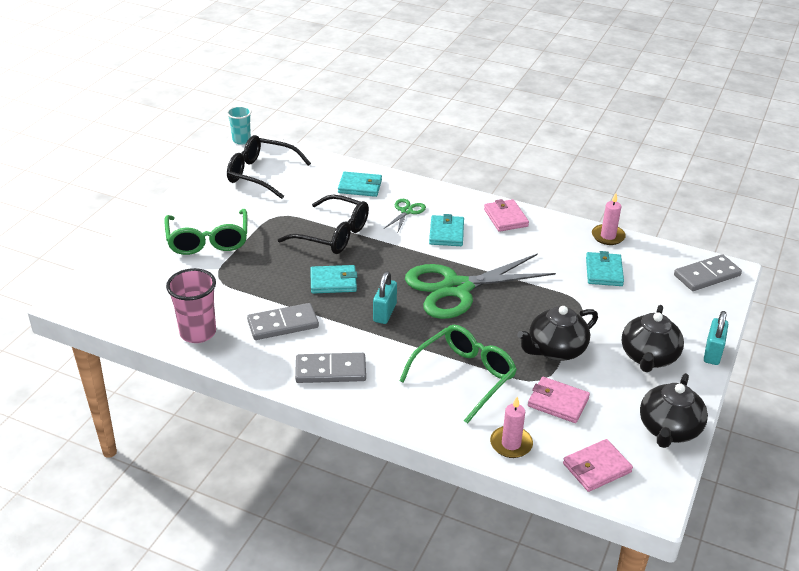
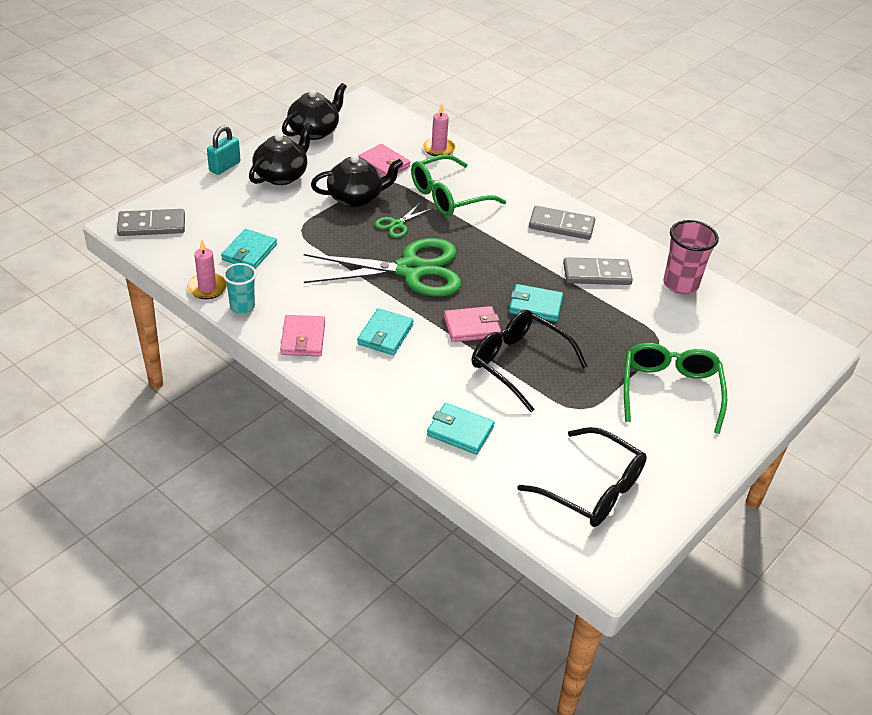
camera: 165 degrees left, 5 degrees up
(241, 140) = (614, 576): turquoise cup -> turquoise cup (242, 307)
(385, 313) = (494, 263): turquoise padlock -> none
(406, 211) = (417, 376): green scissors -> green scissors (397, 224)
(597, 468) = (386, 124): pink wallet -> pink wallet (472, 327)

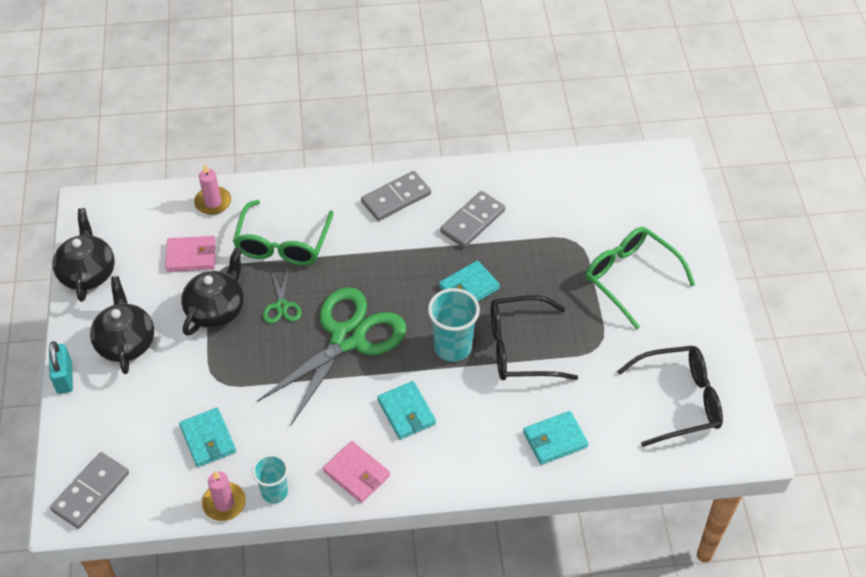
camera: 45 degrees left, 10 degrees up
(472, 327) = (452, 347): pink wallet -> turquoise cup
(680, 284) = (533, 180): pink cup -> none

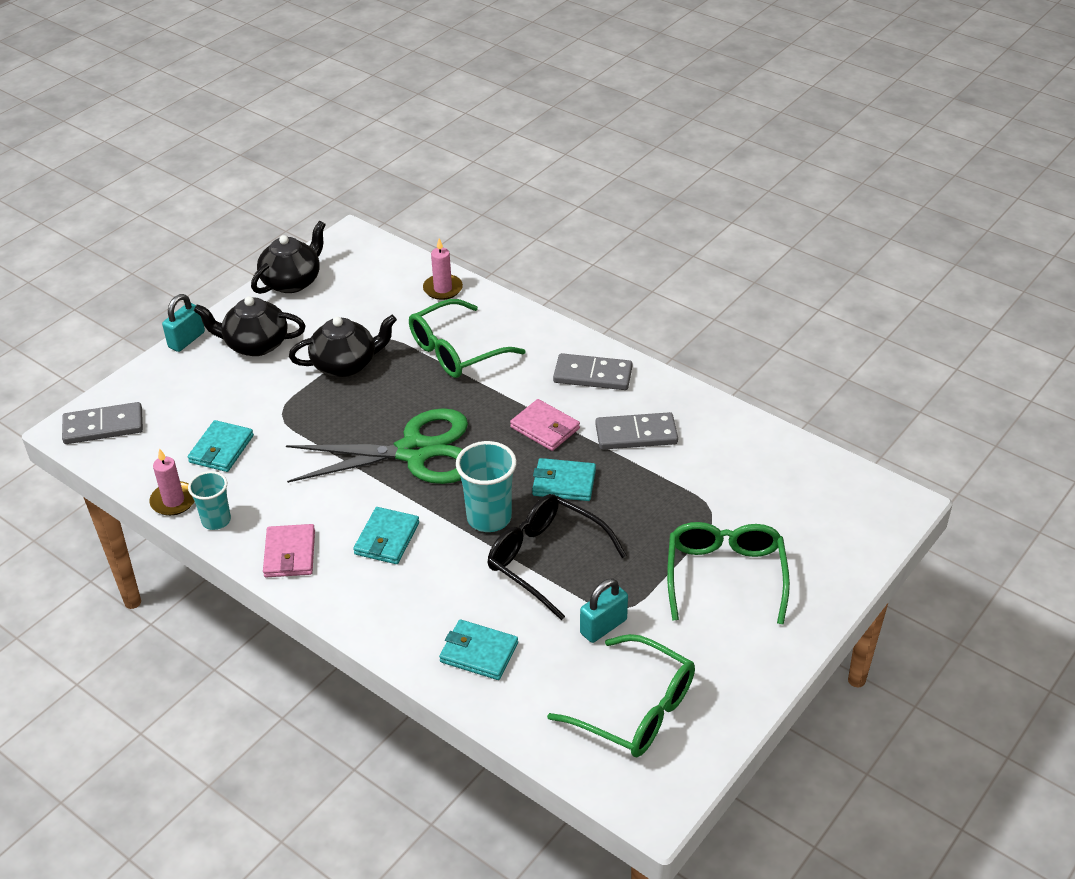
camera: 45 degrees right, 10 degrees down
(126, 342) = (255, 344): black teapot -> black teapot turned 120 degrees counterclockwise
(191, 256) = (377, 316): pink wallet -> pink wallet (545, 428)
(281, 306) = (396, 394): green scissors -> none
(603, 364) = (603, 626): none -> turquoise padlock
(679, 400) = (635, 710): black glasses -> green glasses

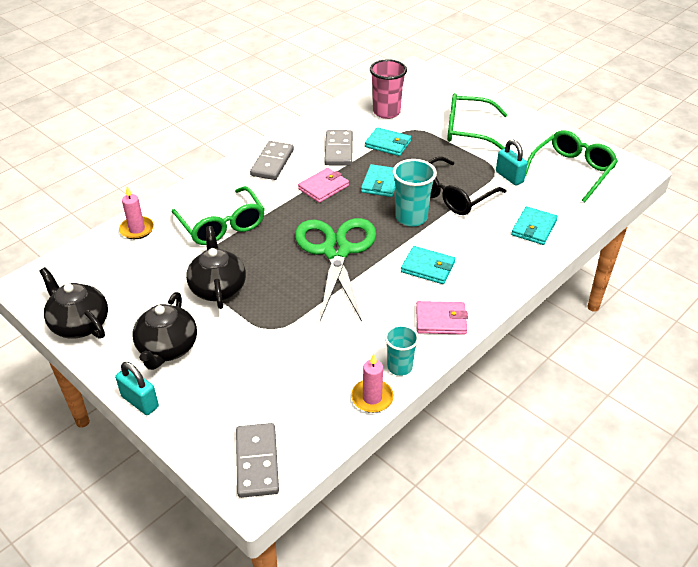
camera: 85 degrees left, 0 degrees up
(221, 449) = (310, 367): turquoise wallet -> turquoise wallet (388, 144)
(752, 477) = (386, 112): none -> pink cup

